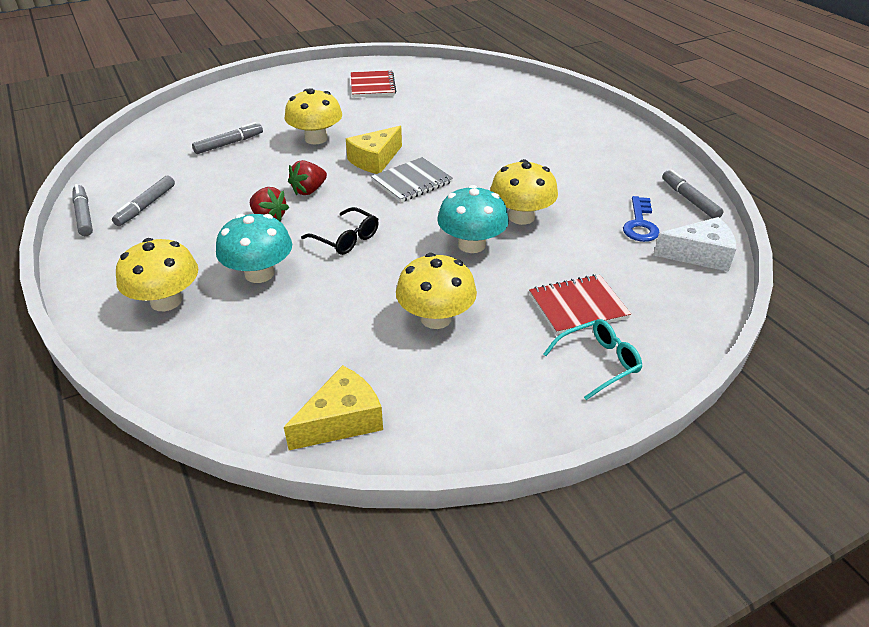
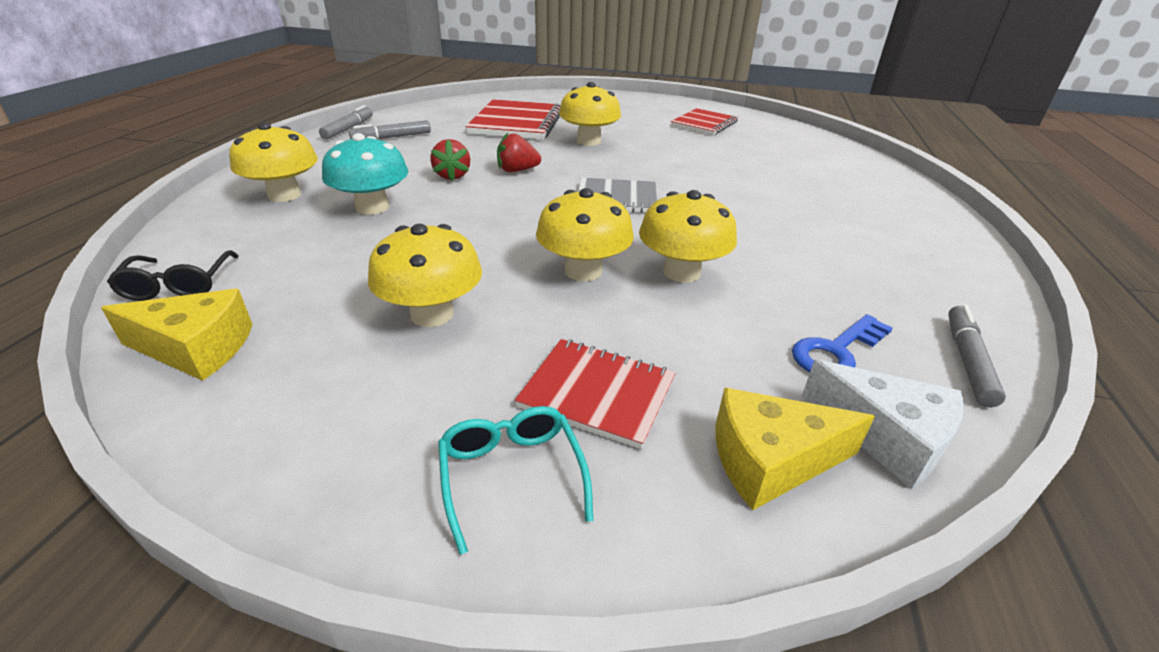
camera: 40 degrees right, 5 degrees down
(229, 144) = (517, 123): grey marker -> red notebook
(346, 239) = (480, 214): black glasses -> black glasses (178, 285)
(375, 160) = (612, 171): yellow cheese -> yellow cheese (771, 461)
(471, 244) = (583, 271): turquoise mushroom -> yellow mushroom
(598, 363) = (511, 475): turquoise glasses -> turquoise glasses turned 120 degrees counterclockwise

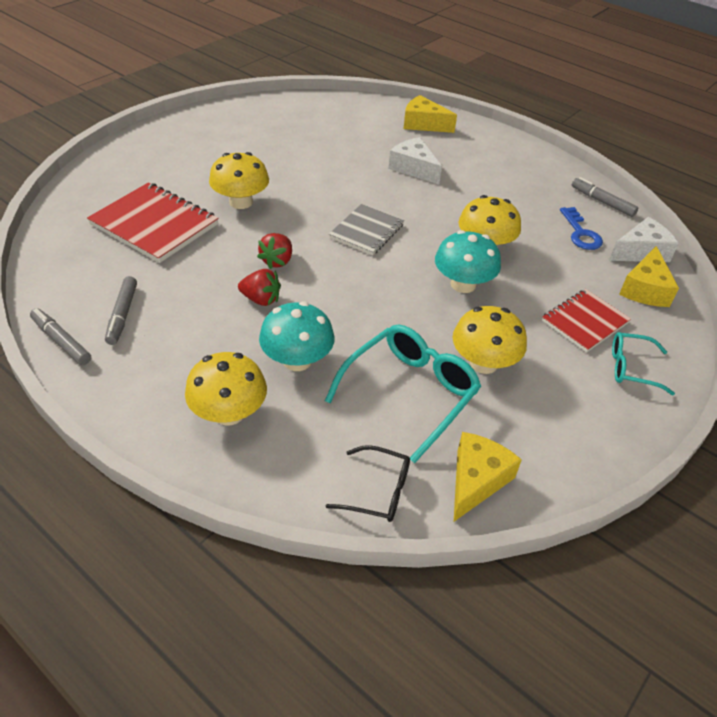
camera: 65 degrees left, 10 degrees up
(348, 274) = (410, 393): none -> turquoise glasses
(583, 271) = (463, 284): yellow mushroom -> turquoise mushroom
(704, 124) = (252, 132): red notebook -> none
(777, 199) = (413, 168): none -> white cheese
(880, 188) = (423, 124): none -> yellow cheese

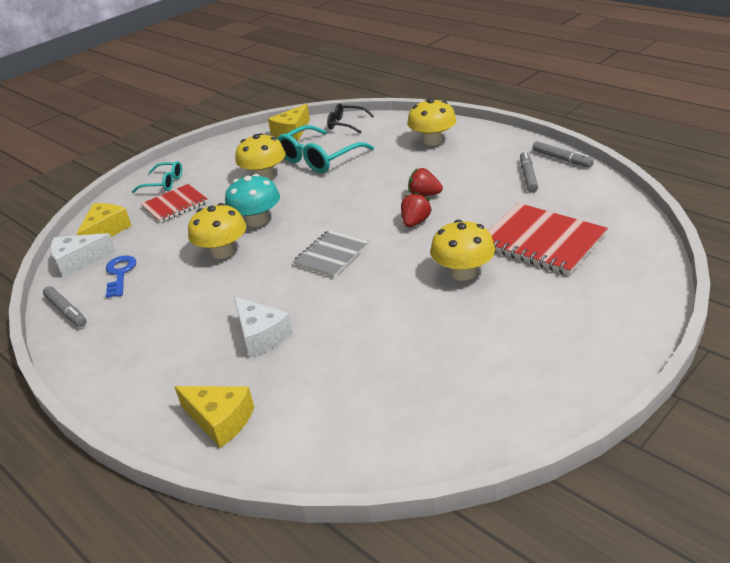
camera: 170 degrees left, 10 degrees down
(297, 360) = (392, 166): turquoise mushroom -> none

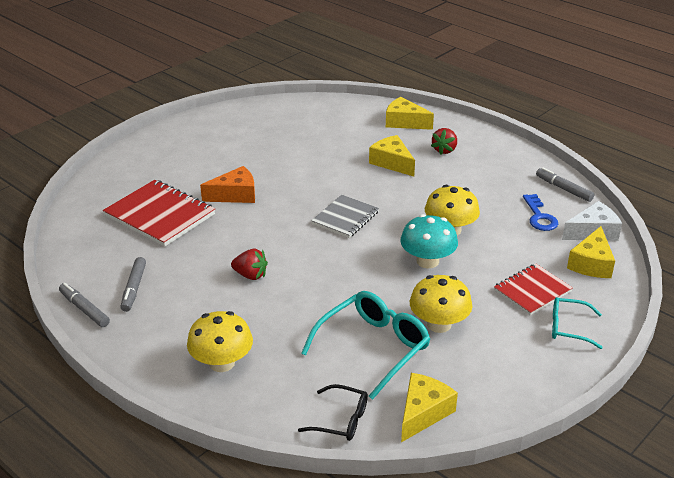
camera: 175 degrees right, 0 degrees up
(261, 336) = (392, 163): white cheese -> yellow cheese
(415, 222) = (265, 244): red strawberry -> red strawberry (444, 150)
(463, 273) = (235, 195): yellow mushroom -> orange cheese

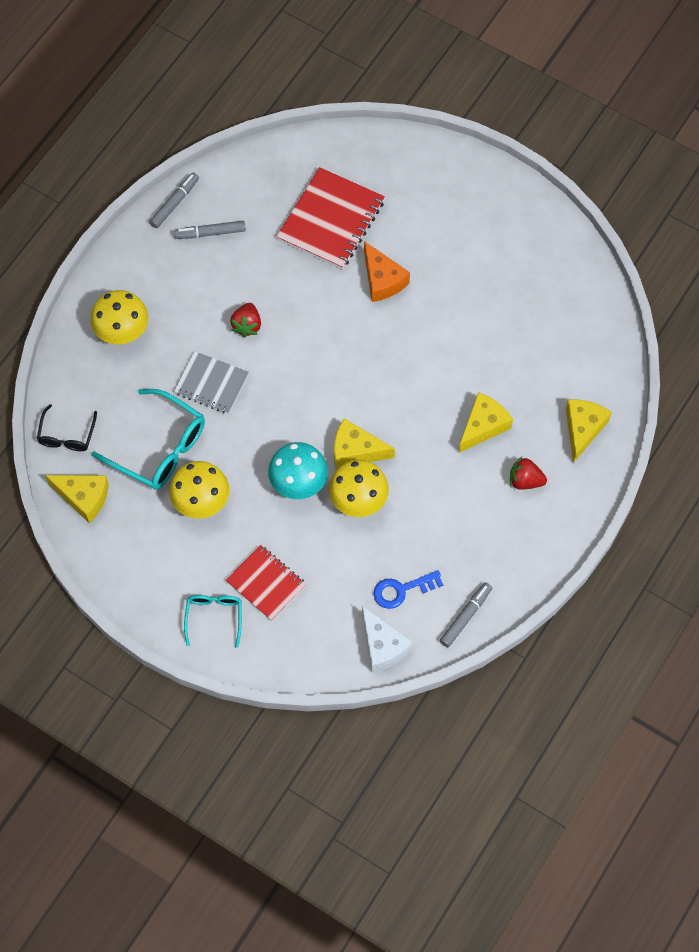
camera: 80 degrees right, 30 degrees up
(345, 218) = (360, 394): grey notebook -> grey notebook (211, 384)
(591, 263) = (323, 642): yellow cheese -> yellow cheese (356, 450)

